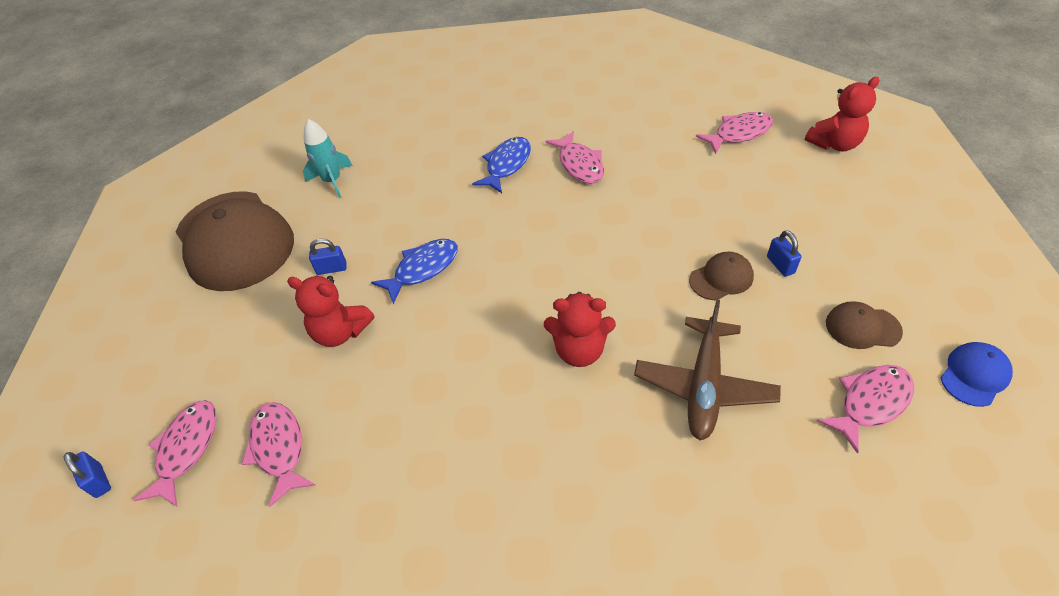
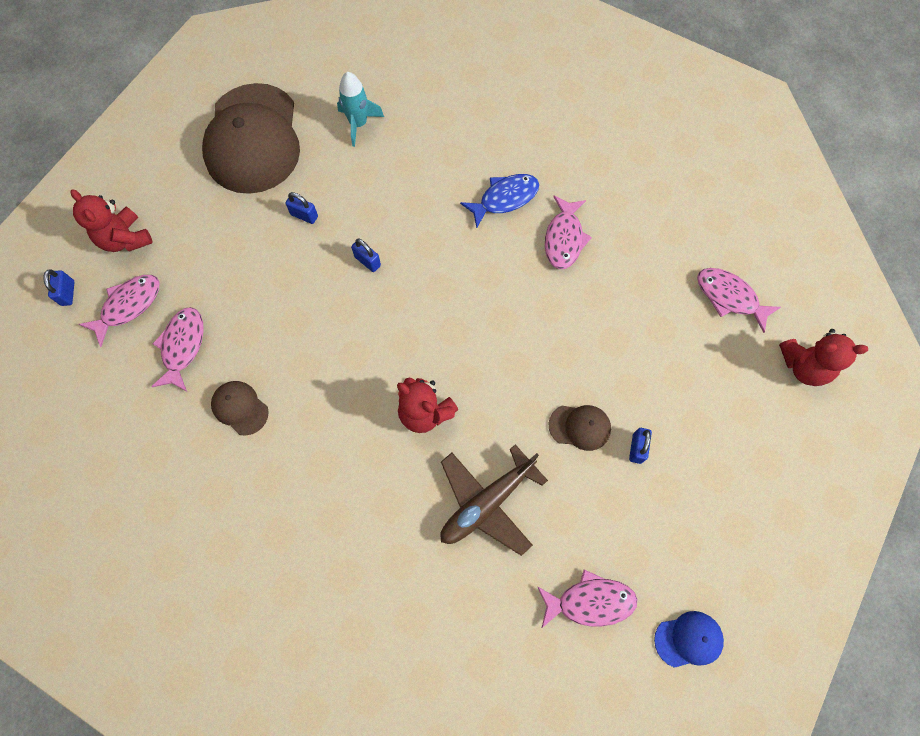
camera: 30 degrees right, 20 degrees up
(341, 332) = (275, 279): red teddy bear -> red teddy bear (125, 239)
(422, 269) = (367, 261): blue fish -> blue padlock
(739, 133) = (729, 297): pink fish -> pink fish turned 150 degrees counterclockwise
(862, 327) = (646, 544): brown cap -> brown cap (240, 408)

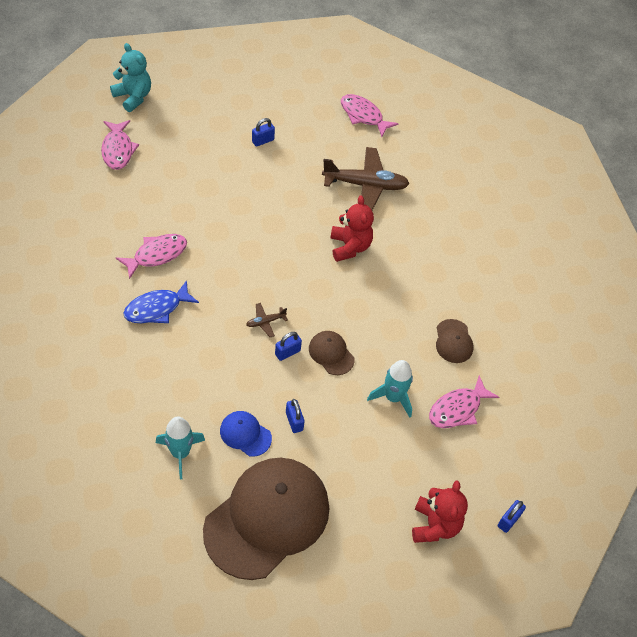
camera: 140 degrees left, 15 degrees down
(128, 306) = (472, 470): pink fish -> none
(246, 305) = (393, 397): none -> turquoise rocket
(367, 261) = (287, 352): blue padlock -> blue padlock turned 60 degrees clockwise
(413, 269) = (265, 322): none -> brown plane
(505, 199) = (157, 308): blue fish -> blue fish turned 45 degrees counterclockwise
(580, 427) = (278, 171): brown cap -> brown cap (331, 353)
(688, 639) = (337, 72): blue cap -> blue cap (245, 434)
(804, 366) = (133, 97): red teddy bear -> turquoise teddy bear

